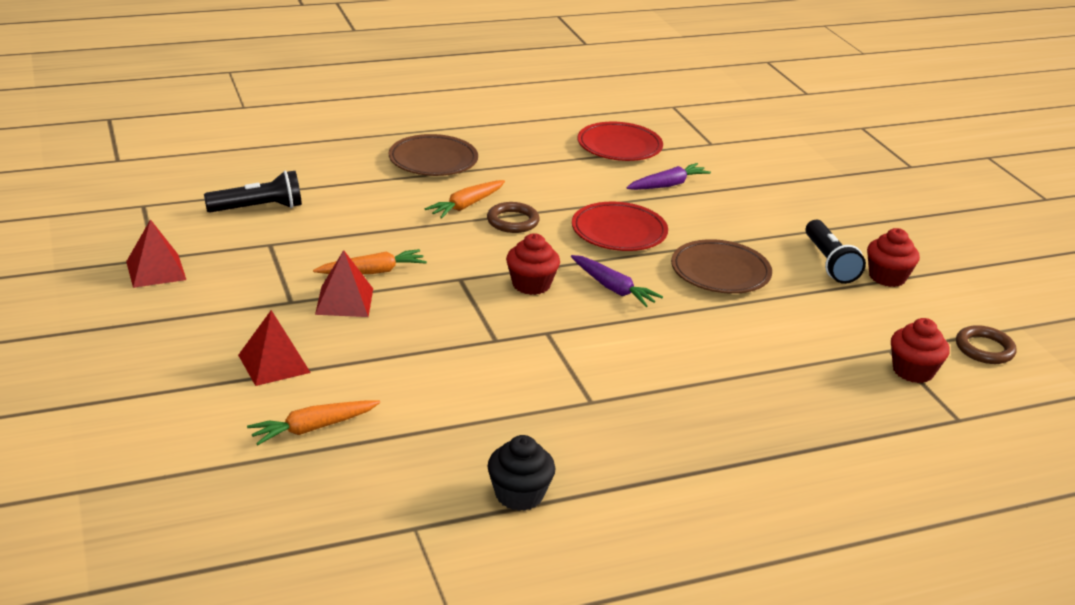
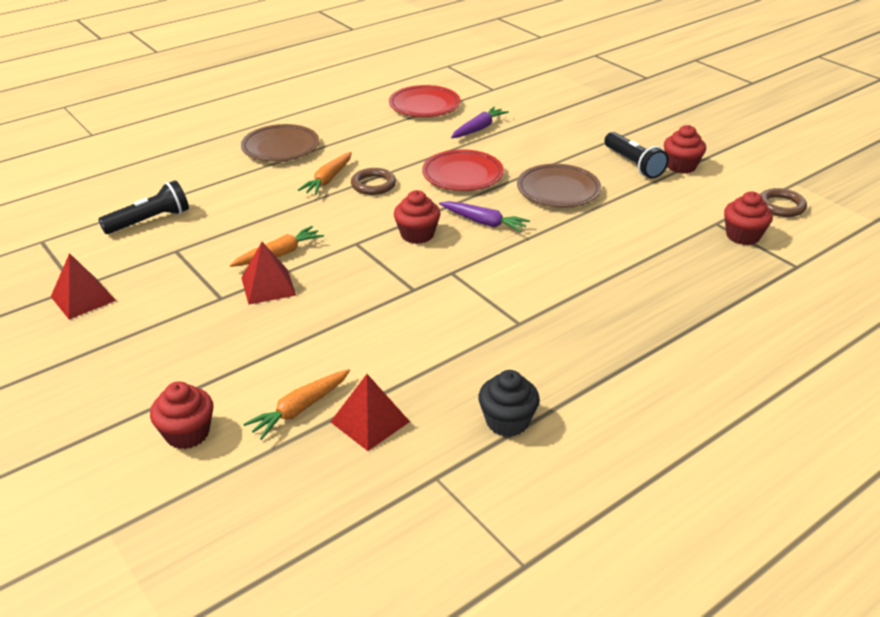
camera: 15 degrees left, 5 degrees up
(192, 422) = (187, 433): none -> red cupcake
(274, 363) = (234, 358): red pyramid -> red pyramid (370, 421)

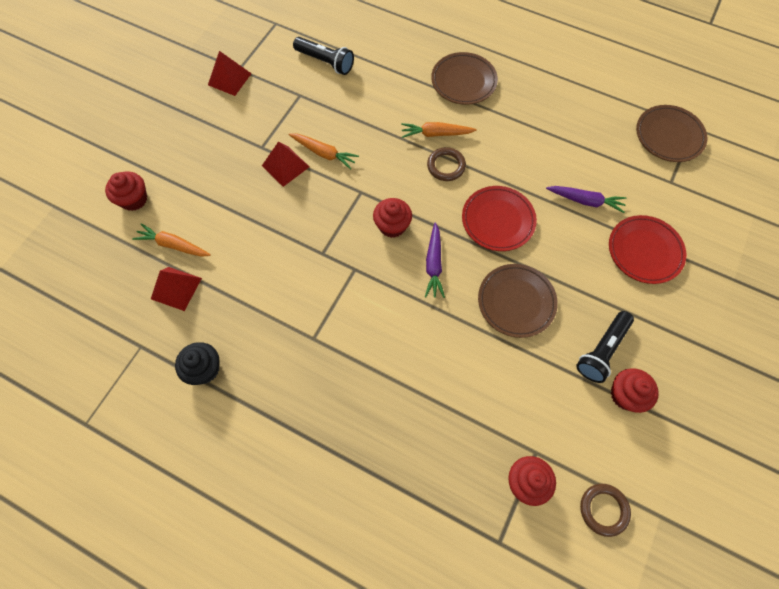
camera: 65 degrees right, 30 degrees up
(424, 106) = (599, 143): red plate -> red plate (644, 251)
(447, 76) = (669, 136): none -> brown plate

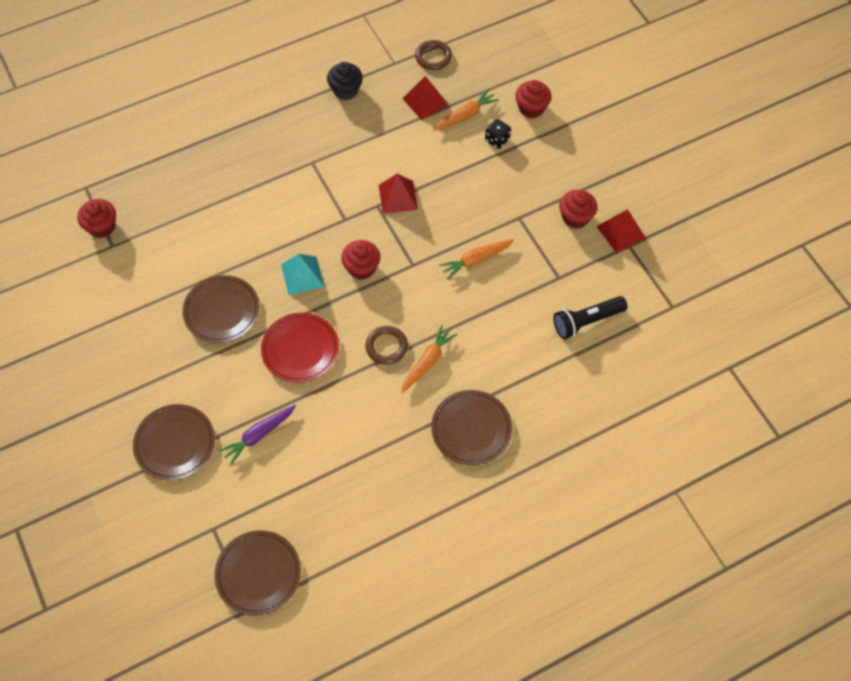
camera: 125 degrees right, 5 degrees down
(188, 205) = (497, 140): none -> black dice
(285, 166) = (484, 224): red pyramid -> red pyramid (398, 197)
(434, 264) = (302, 275): purple carrot -> turquoise pyramid
(601, 350) = (133, 342): black flashlight -> none
(603, 509) = (43, 259): brown ring -> brown ring (433, 57)
(625, 395) = (91, 332): red cupcake -> red cupcake (575, 217)
(644, 251) = (175, 444): red plate -> brown plate

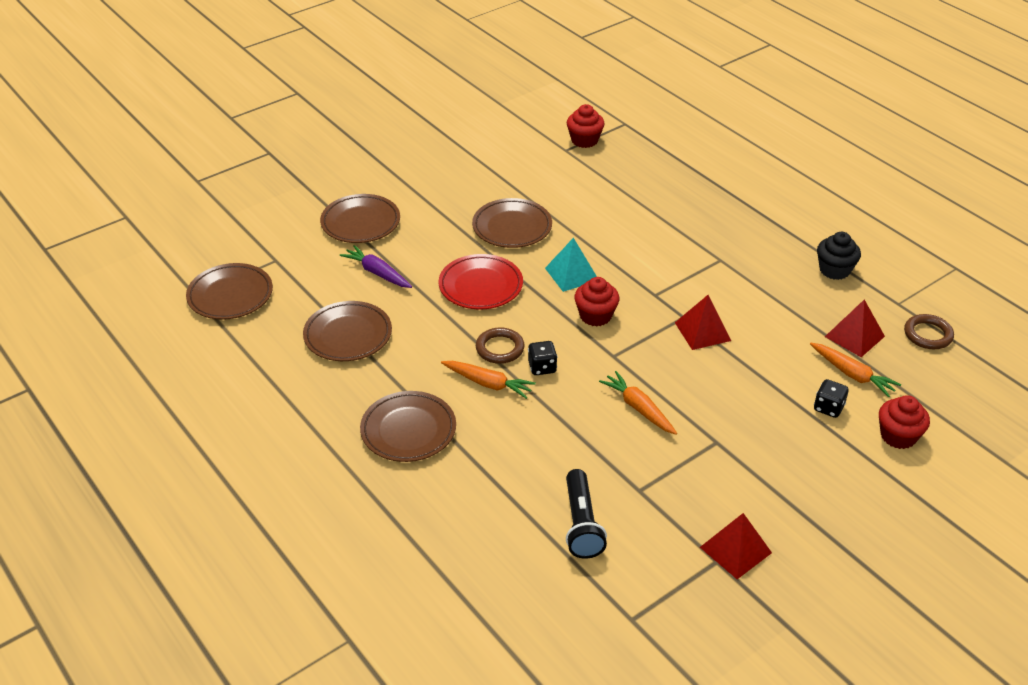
camera: 80 degrees right, 20 degrees down
(342, 468) = (348, 335): none -> brown plate
(416, 319) = (542, 367): none -> black dice
(575, 217) = (740, 498): red cupcake -> none
(586, 321) = (581, 524): black flashlight -> black flashlight turned 150 degrees counterclockwise

